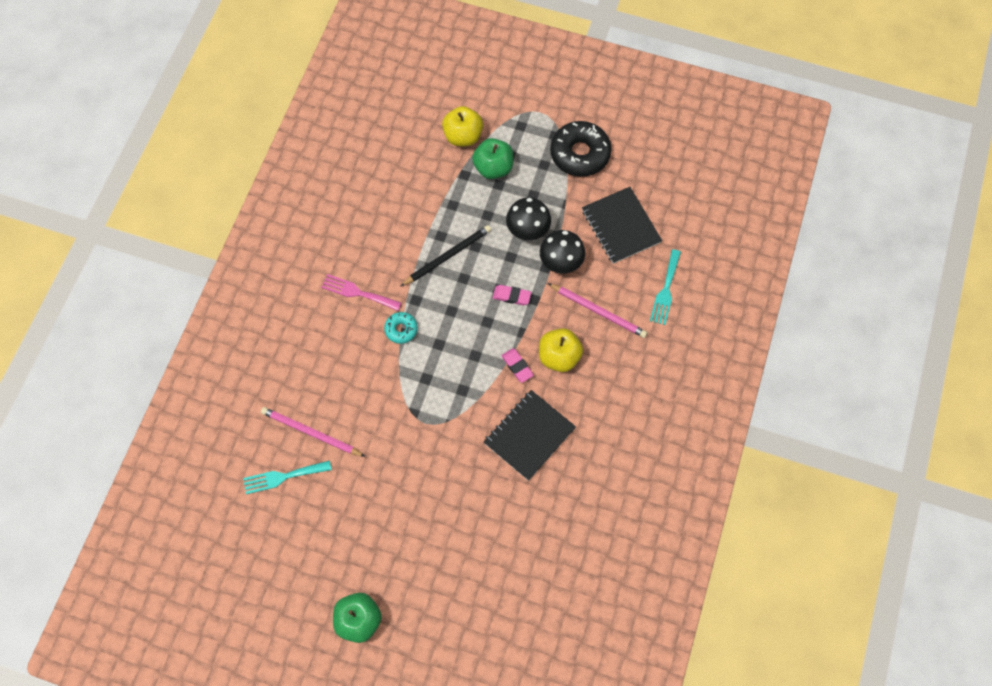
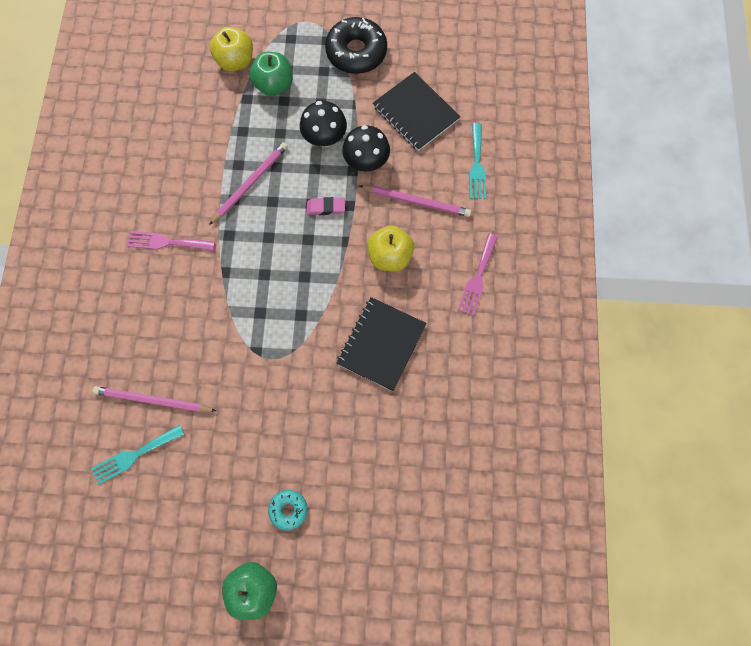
camera: 15 degrees left, 5 degrees up
(401, 329) = (221, 269): turquoise donut -> turquoise donut (288, 509)
(447, 256) = (250, 183): black pencil -> pink pencil
(517, 366) = (350, 277): pink eraser -> none
(636, 397) = (477, 278): none -> pink fork

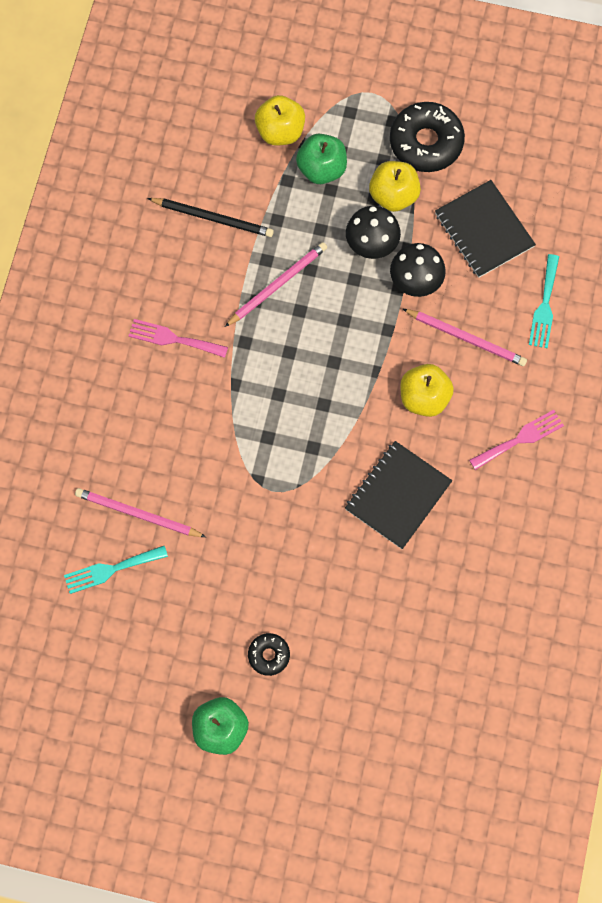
camera: 10 degrees right, 0 degrees up
(188, 138) = (213, 218): none -> black pencil
(288, 509) = (269, 655): turquoise donut -> black donut
(326, 207) = (360, 328): pink eraser -> none
(336, 97) = (393, 195): none -> yellow apple
(477, 278) = (520, 439): pink fork -> pink fork turned 150 degrees counterclockwise

